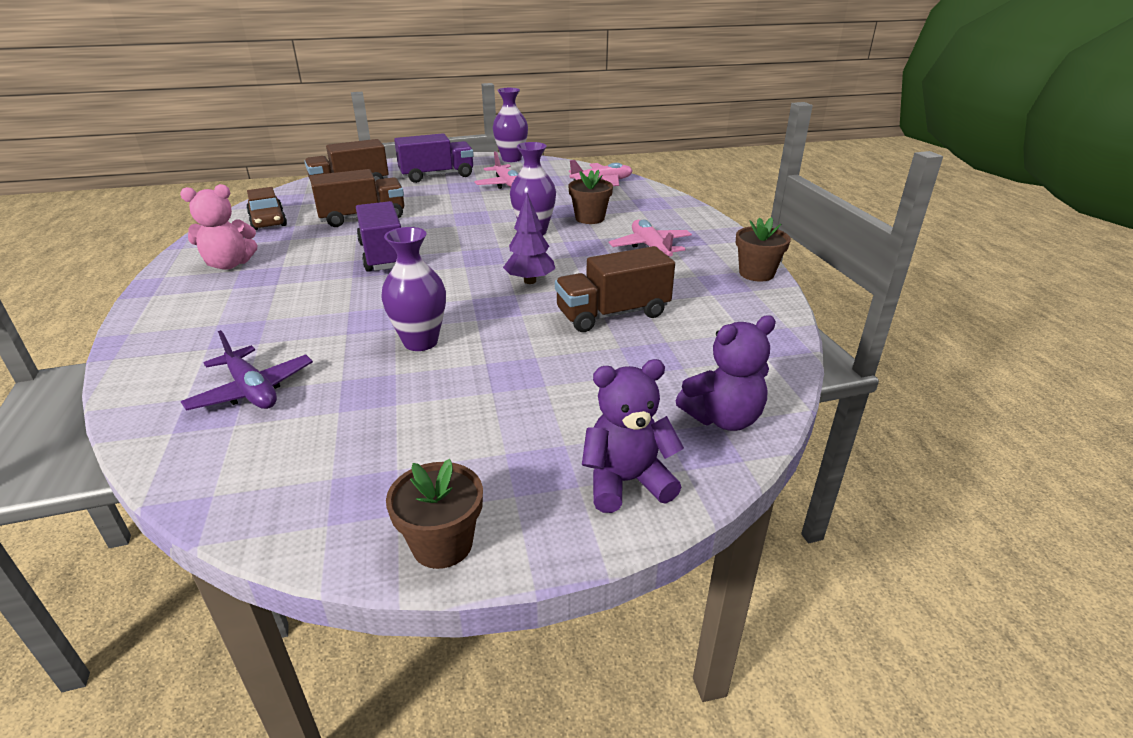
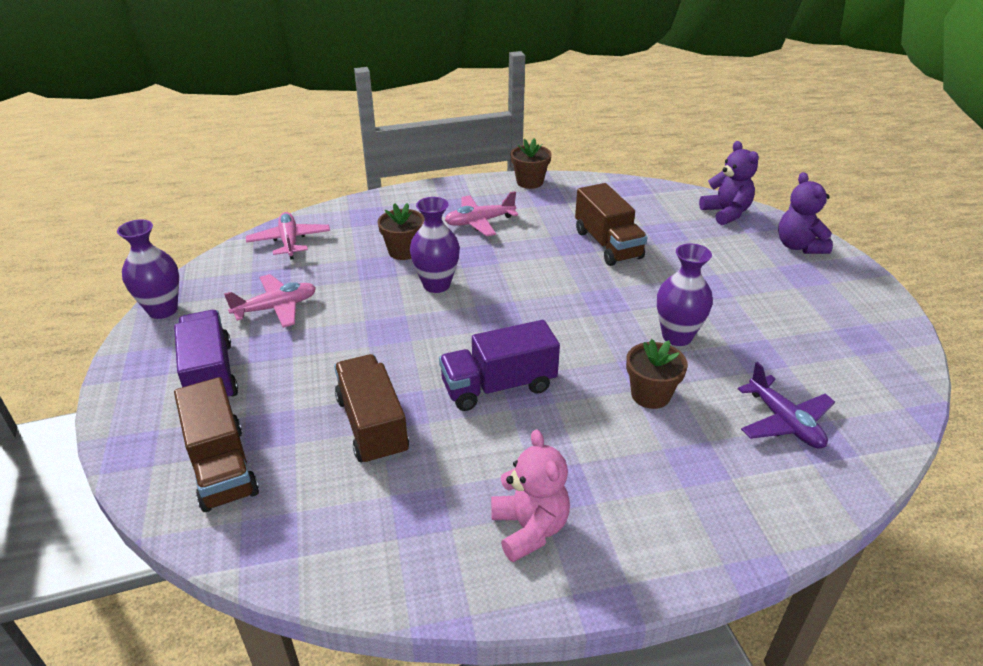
camera: 90 degrees left, 5 degrees up
(252, 390) = (784, 422): purple plane -> purple plane turned 105 degrees clockwise
(268, 221) = (368, 533): brown car -> none
(442, 544) = (882, 304): brown flower pot -> brown flower pot (650, 395)
(530, 281) = (554, 284): purple tree -> none

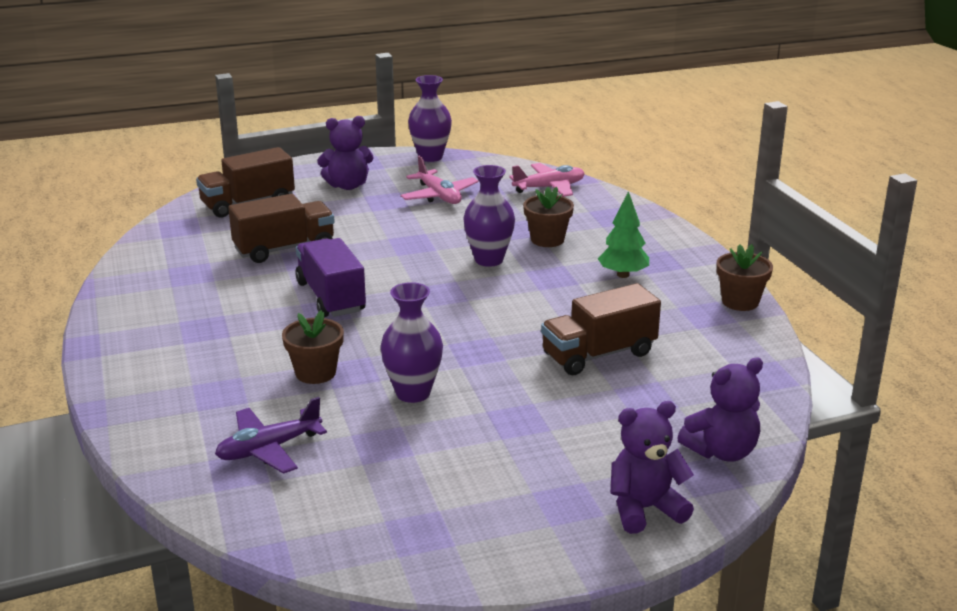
camera: 85 degrees right, 10 degrees down
(210, 375) = (347, 185): purple truck -> purple teddy bear
(479, 222) = (623, 275): pink plane -> green tree
(529, 528) = (163, 315): pink teddy bear -> none

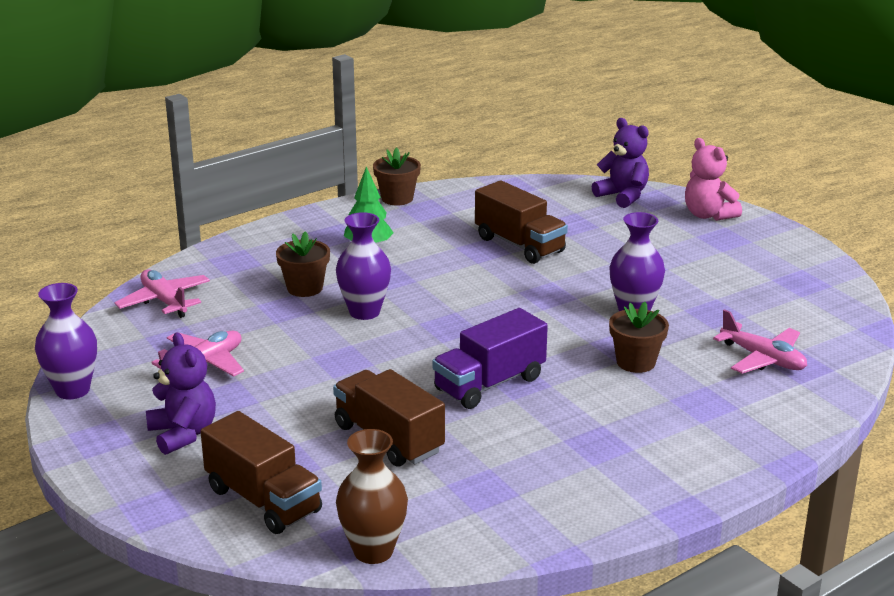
camera: 105 degrees left, 0 degrees up
(160, 230) = (373, 551): none -> brown vase
(268, 449) = (763, 359): purple plane -> pink plane
(644, 509) = (708, 215): purple teddy bear -> pink teddy bear

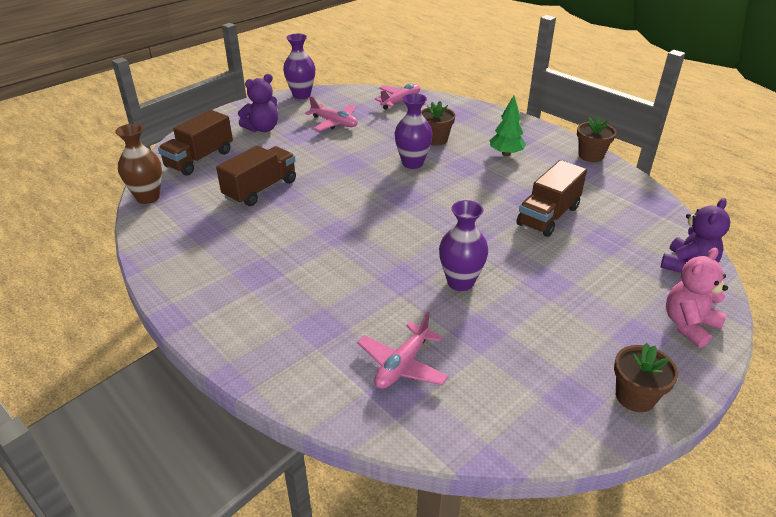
camera: 80 degrees right, 10 degrees up
(489, 384) = (331, 220): purple truck -> none
(636, 362) = (377, 287): brown flower pot -> brown flower pot (635, 396)

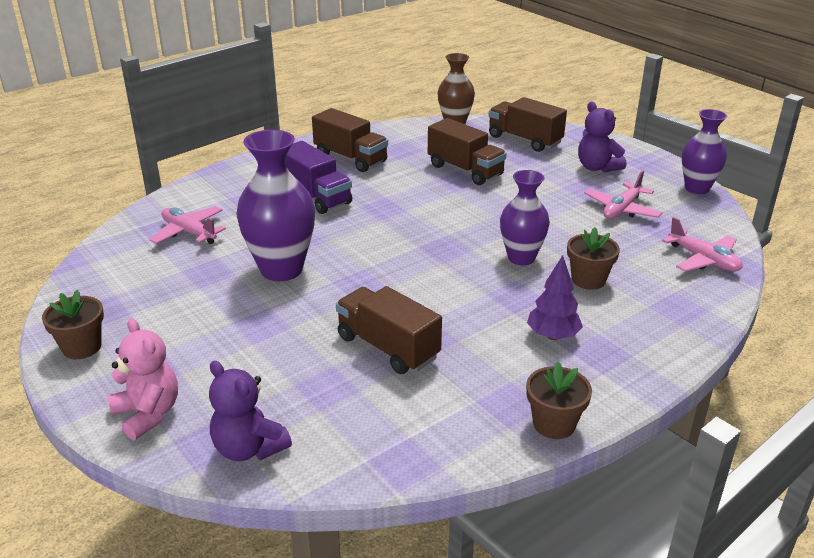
camera: 95 degrees right, 5 degrees down
(222, 262) = (350, 158): none -> brown truck
(314, 277) = (316, 197): none -> purple truck
(460, 282) = (281, 269): purple vase -> purple vase, size x1.52
(506, 154) = (552, 336): green tree -> purple tree

